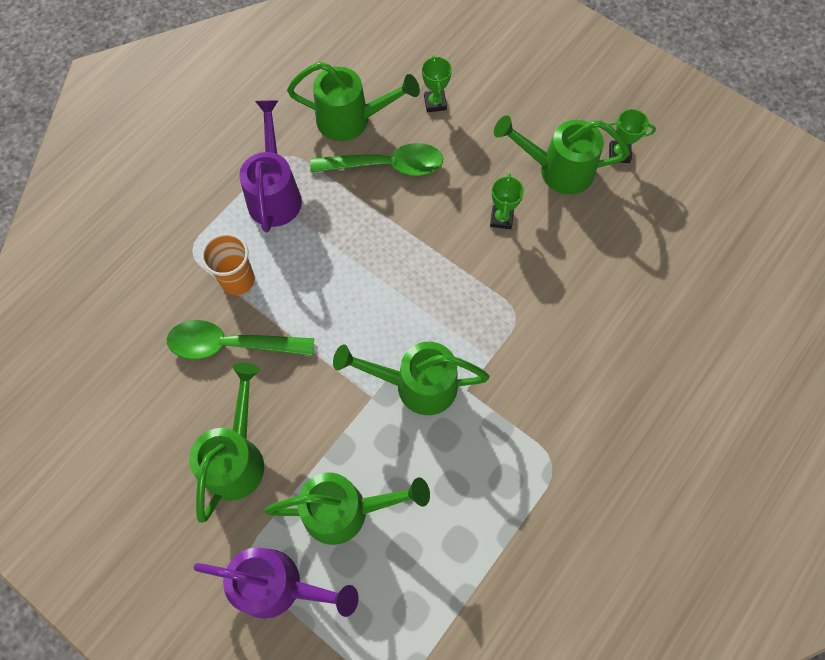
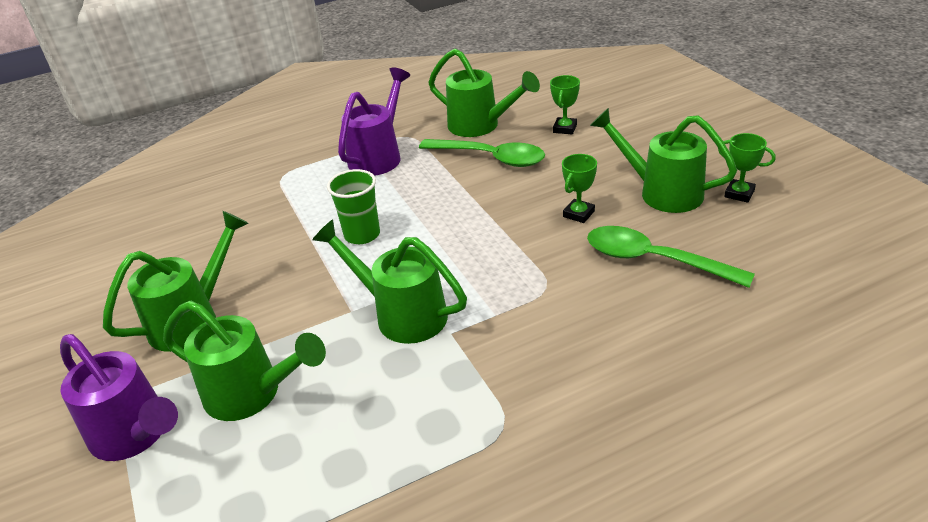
camera: 30 degrees right, 30 degrees down
(231, 345) = (259, 240): green spoon -> green spoon (654, 260)
(238, 280) = (302, 201): orange cup -> none
(325, 305) = (362, 235): none -> green cup

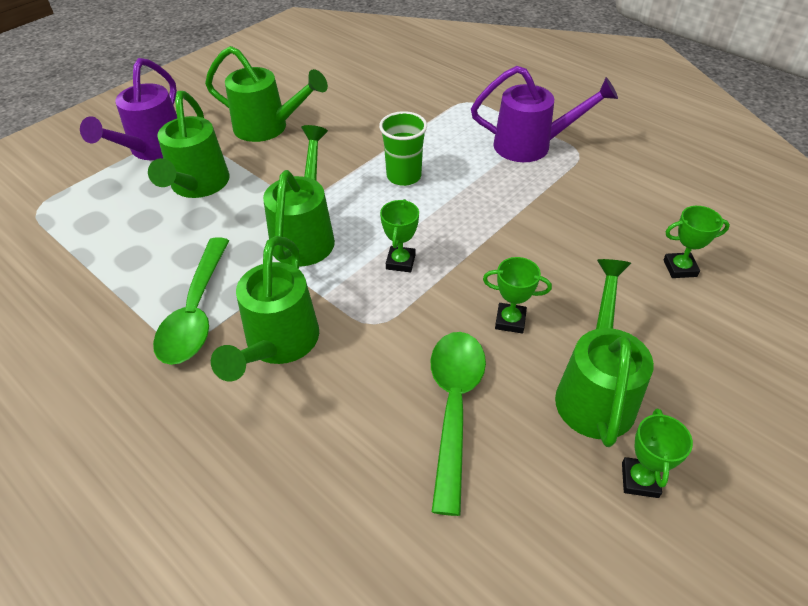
camera: 65 degrees right, 10 degrees up
(479, 258) = (400, 262): none -> green trophy
(480, 126) = (635, 197): green watering can -> green watering can (278, 344)
(491, 158) = (577, 223): green spoon -> green spoon (196, 312)

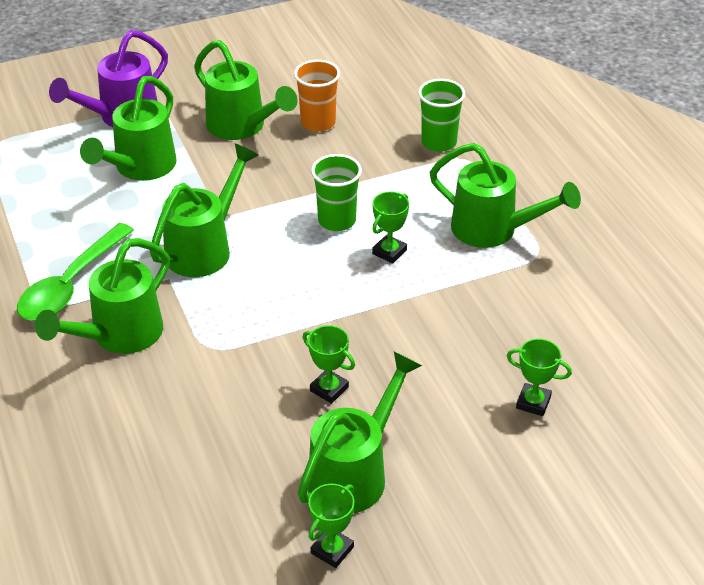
camera: 25 degrees right, 5 degrees down
(330, 107) = (318, 122): none -> orange cup
(400, 262) = (272, 302): green trophy -> green trophy (389, 252)
(437, 96) = (439, 142): none -> green cup
(454, 407) = (225, 438): green spoon -> none
(531, 145) = (493, 230): purple watering can -> green watering can

